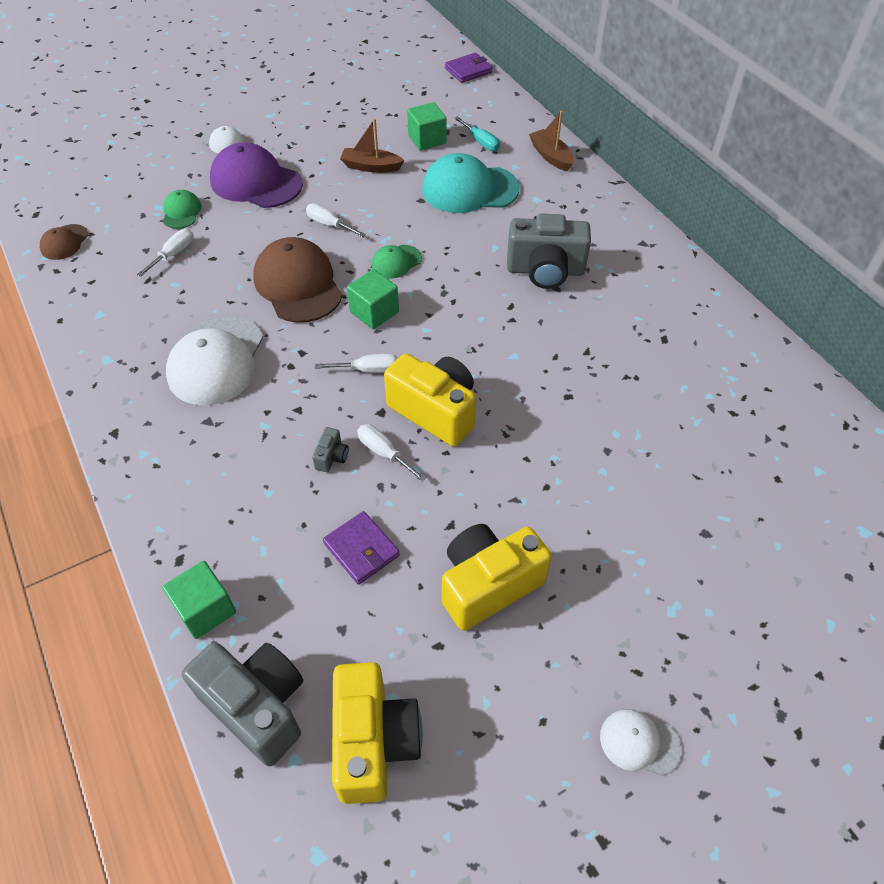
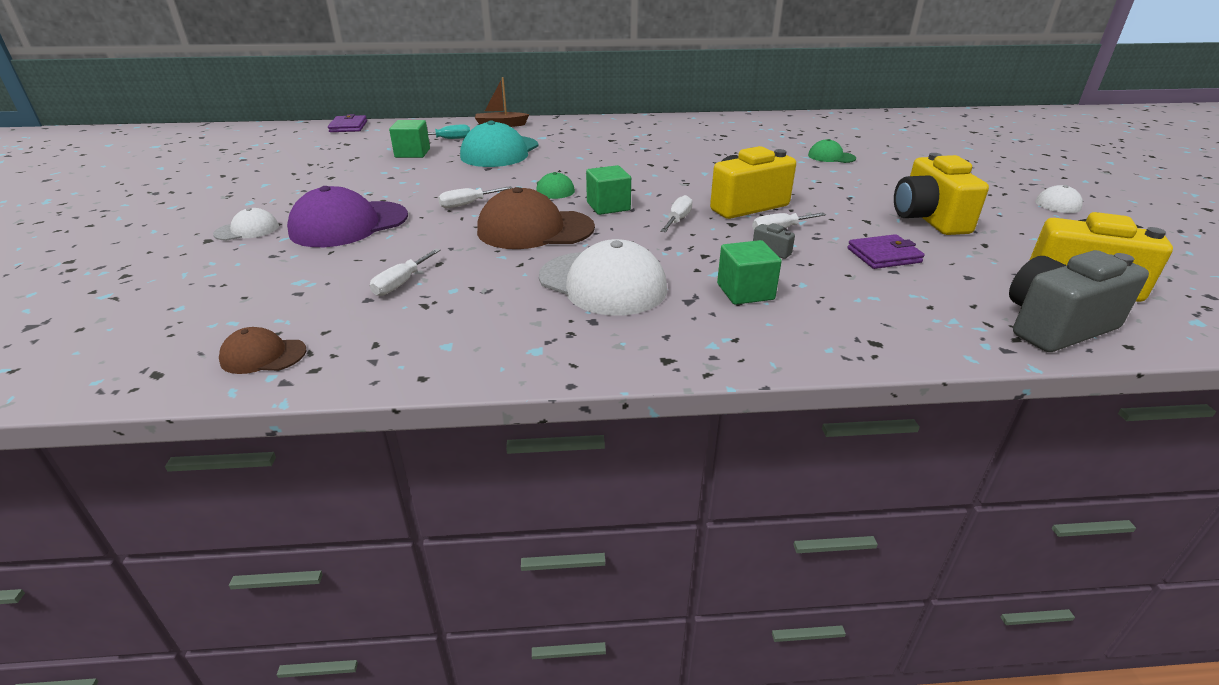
camera: 65 degrees left, 20 degrees down
(64, 242) = (263, 355): brown cap -> brown cap turned 135 degrees clockwise
(174, 254) = (401, 283): white screwdriver -> white screwdriver turned 120 degrees counterclockwise
(181, 212) = (333, 269): green cap -> green cap (831, 157)
(205, 609) = (942, 336): green cube -> green cube (745, 292)
(371, 167) = (413, 176): brown boat -> none
(545, 271) = (624, 149): grey camera -> none

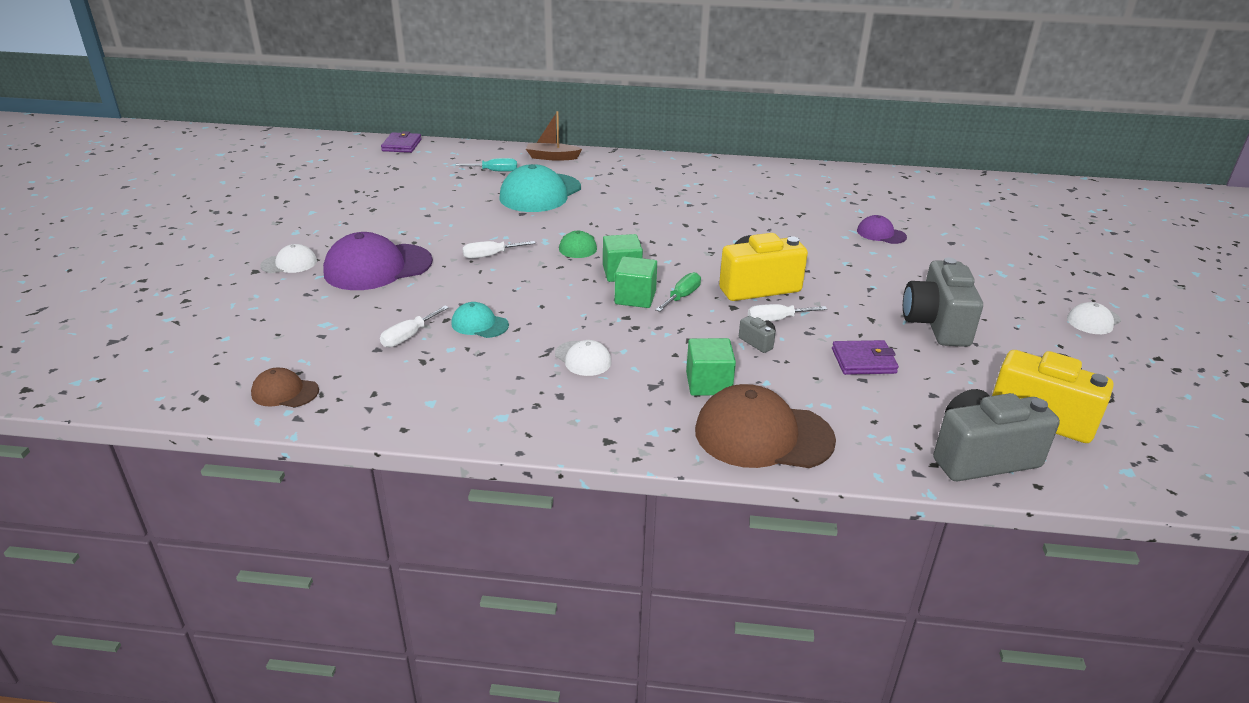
camera: 10 degrees right, 0 degrees up
(412, 153) = (455, 186): green cube -> green cube (635, 297)
(477, 264) = (479, 324): none -> turquoise cap
(535, 229) = (543, 292): brown cap -> brown cap (763, 435)
(602, 283) = (583, 358): white cap -> white cap, size x0.50
(677, 220) = (682, 296): white screwdriver -> green screwdriver
(831, 157) = (881, 234): green cap -> purple cap
(928, 219) = (936, 324): yellow camera -> grey camera

